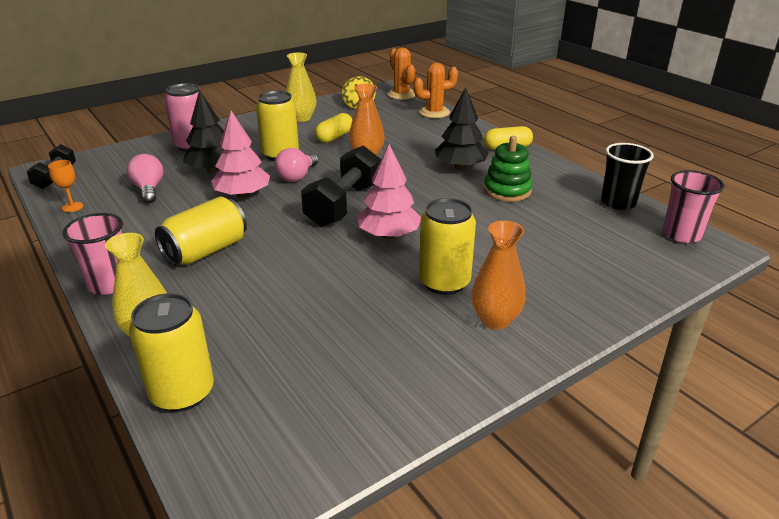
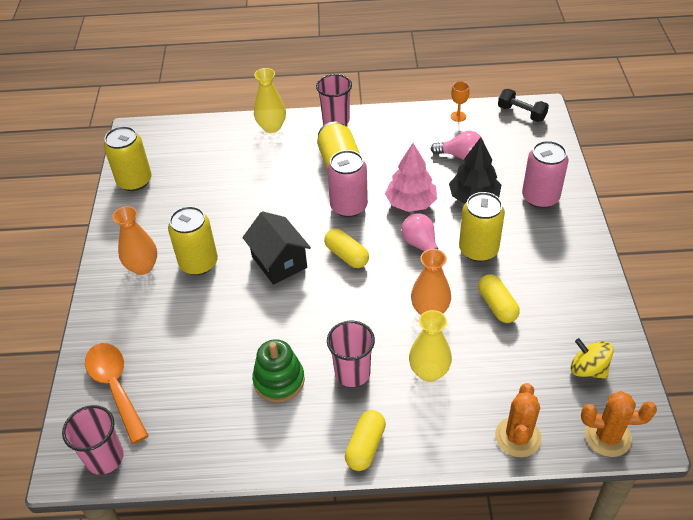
camera: 125 degrees right, 15 degrees up
(182, 392) = (214, 130): yellow can -> yellow can (134, 181)
(274, 224) = (348, 206): none -> pink can
(302, 118) = (571, 298): yellow vase -> yellow vase (429, 372)
(344, 205) = (346, 255): black dumbbell -> yellow capsule
(389, 235) = (279, 262): pink tree -> black house
(460, 167) = (352, 373): black tree -> pink cup
(618, 202) = (186, 455): black cup -> none
(630, 261) = (116, 387): none -> orange spoon

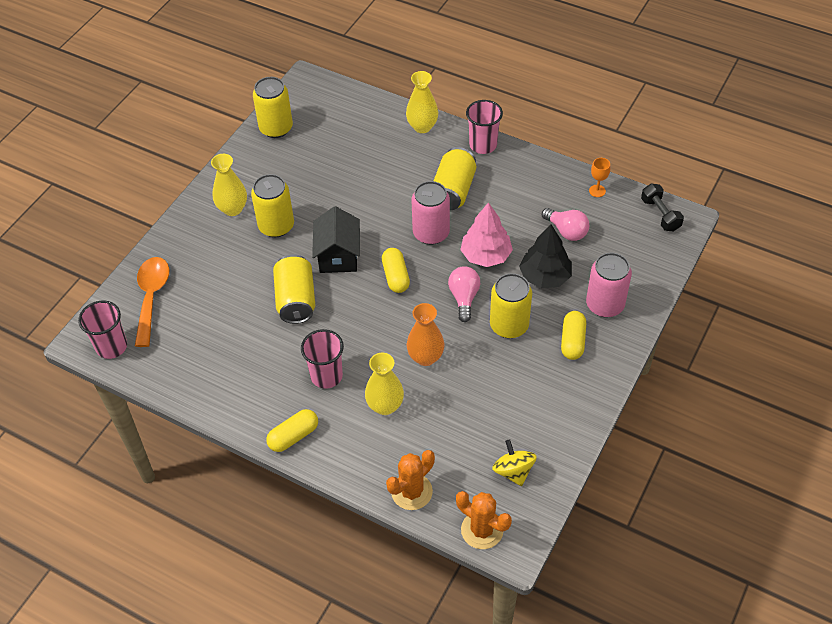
camera: 30 degrees right, 5 degrees up
(142, 267) = (232, 209): orange vase -> yellow vase
(268, 319) = (296, 300): none -> yellow can
(279, 380) = (268, 353): green stacking toy -> none
(497, 306) = (484, 381): yellow capsule -> yellow capsule (572, 341)

